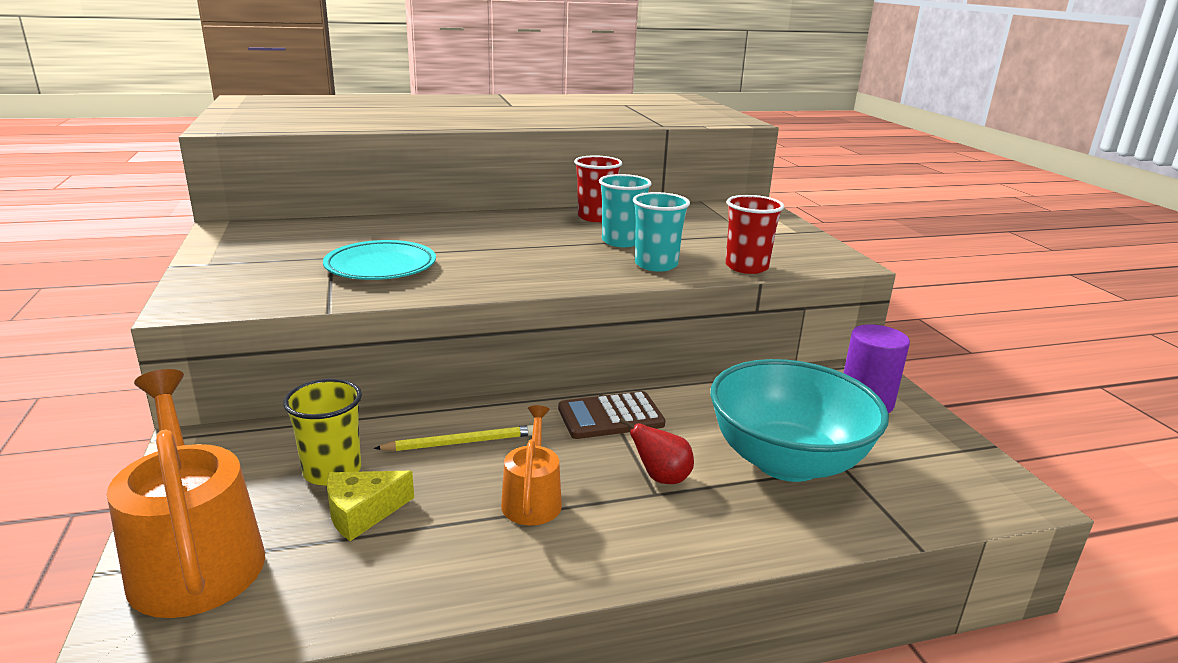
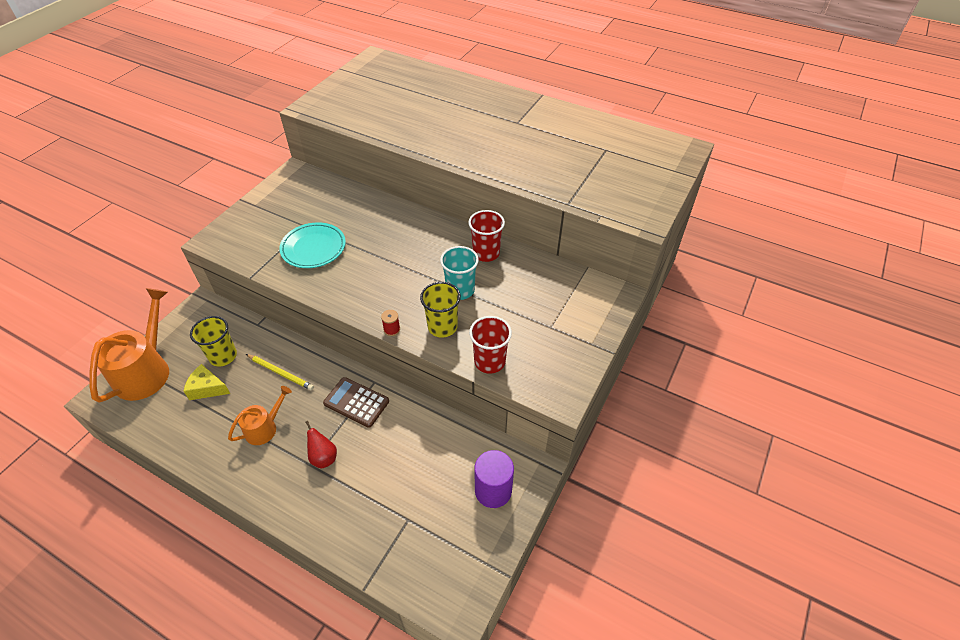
camera: 45 degrees right, 25 degrees up
(609, 283) = (392, 329): none -> red spool
(656, 265) = (442, 327): turquoise cup -> yellow cup
(786, 461) = (388, 493): turquoise bowl -> none

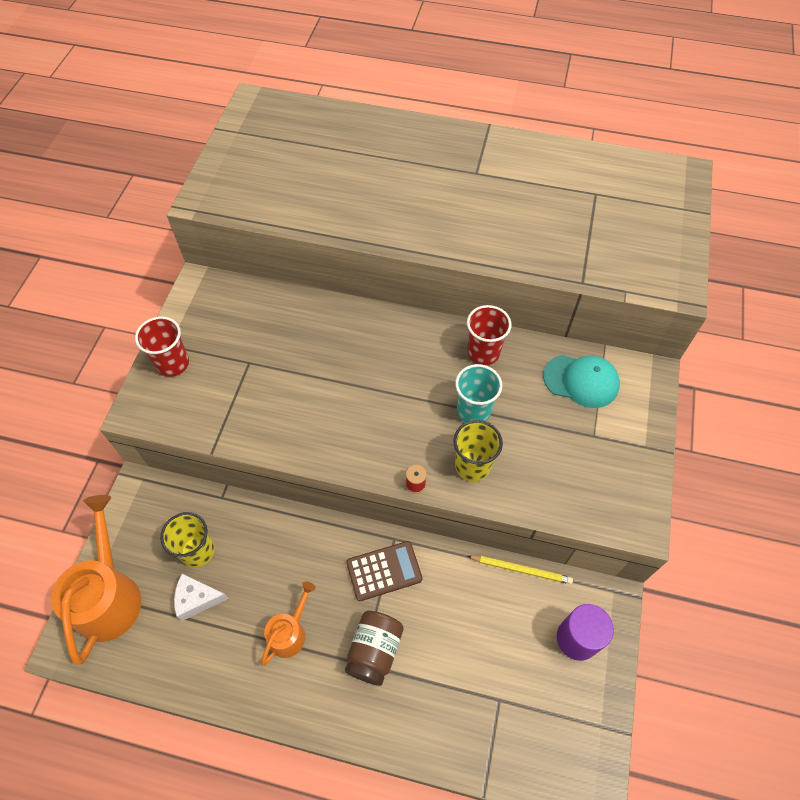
camera: 15 degrees left, 10 degrees up
(207, 388) = (197, 599): yellow cheese -> white cheese
(281, 373) = (278, 555): yellow pencil -> yellow pencil (521, 569)
(313, 248) = (273, 392): turquoise plate -> none
(323, 457) = (374, 651): red pear -> brown jar
(356, 402) = (384, 571): brown calculator -> brown calculator turned 150 degrees clockwise
(489, 361) = (543, 498): red cup -> red cup (172, 363)
(557, 287) = (581, 381): none -> turquoise cap

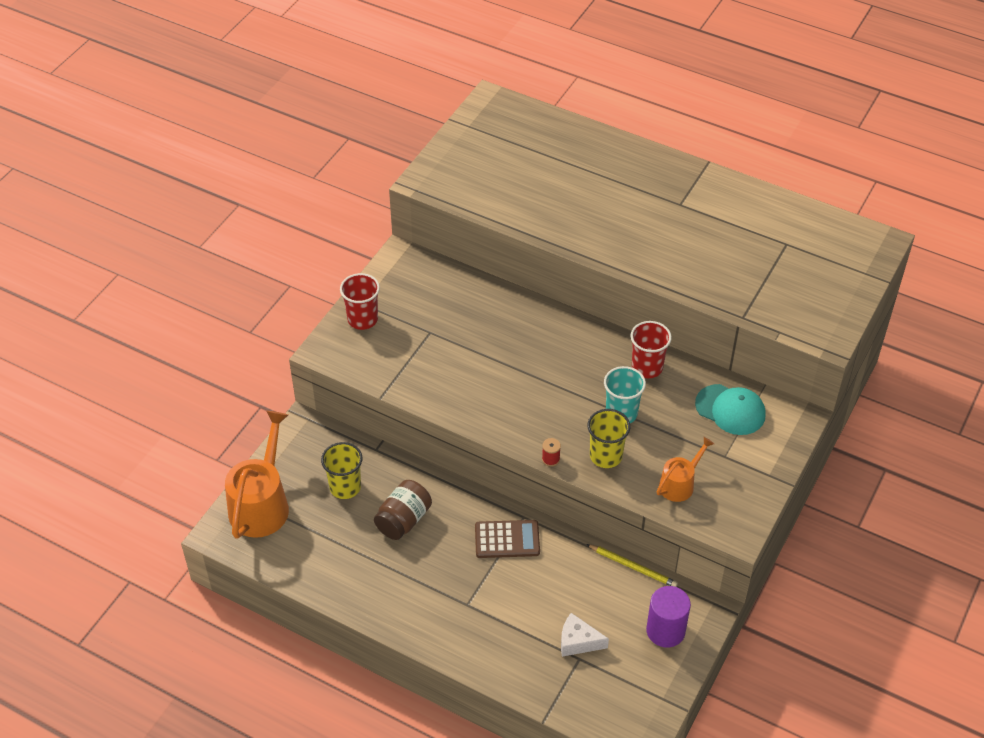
camera: 15 degrees right, 10 degrees down
(197, 599) = (336, 524): white cheese -> white cheese (578, 642)
(289, 632) = (410, 567): orange watering can -> orange watering can (679, 484)
(374, 651) = (481, 597): brown jar -> brown jar (403, 520)

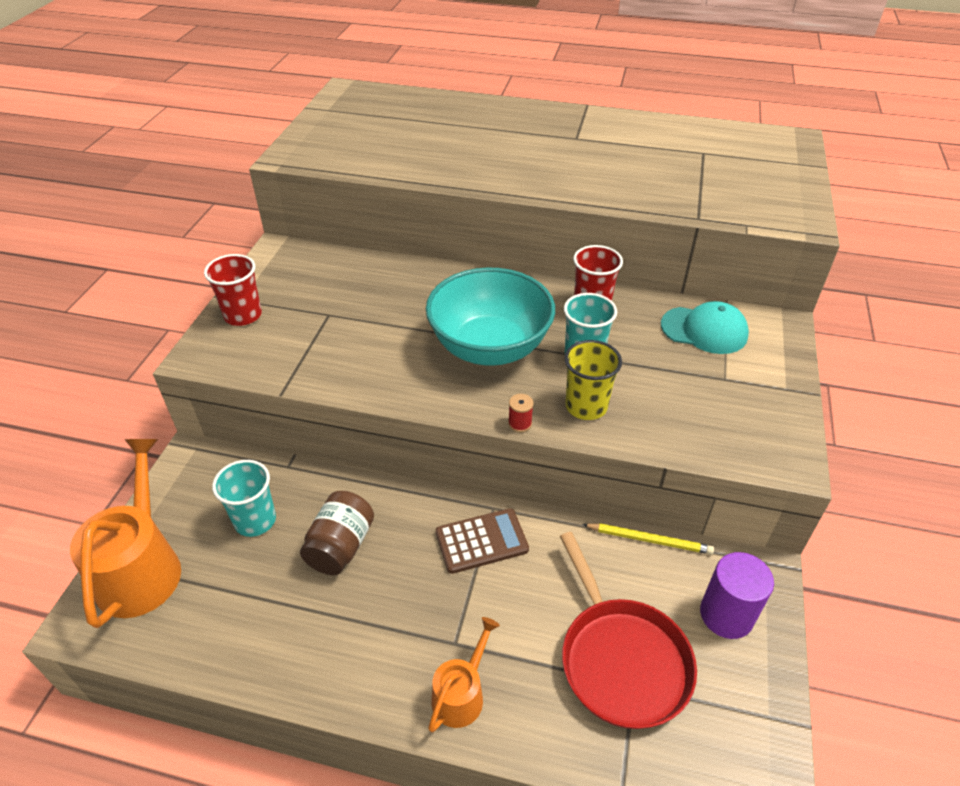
camera: 15 degrees left, 5 degrees down
(345, 487) = (255, 520): yellow cup -> turquoise cup
(549, 389) = (490, 347): none -> turquoise bowl
(578, 642) = (621, 660): white cheese -> red pan
(679, 484) = (689, 420): orange watering can -> orange watering can (461, 694)

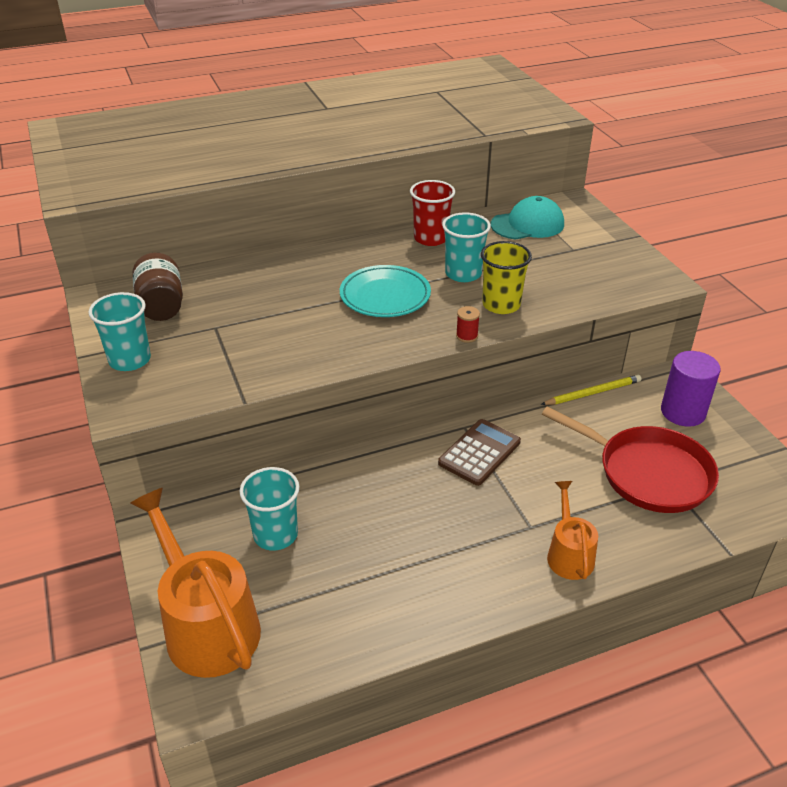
camera: 35 degrees left, 5 degrees down
(243, 315) = (130, 360): red cup -> turquoise cup
(340, 546) = (372, 513): brown jar -> brown jar (161, 305)
(490, 347) = (385, 296): turquoise bowl -> turquoise plate

